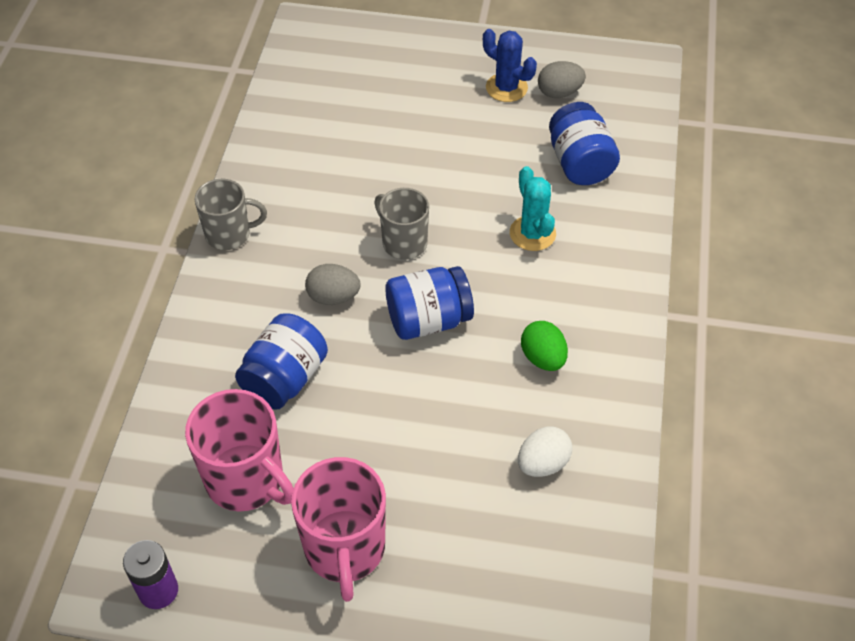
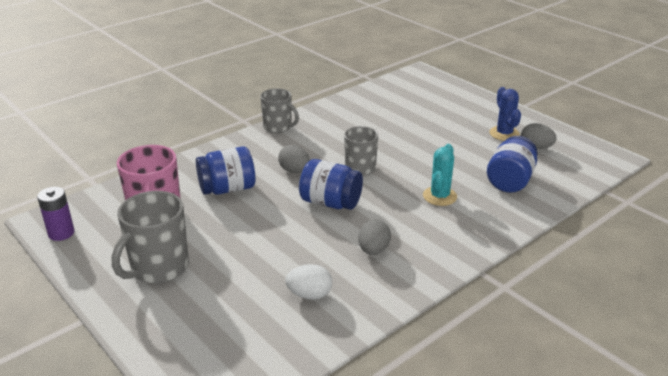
camera: 40 degrees right, 20 degrees down
(345, 549) = (158, 268): pink mug -> grey mug
(543, 358) = (373, 250): green egg -> grey egg

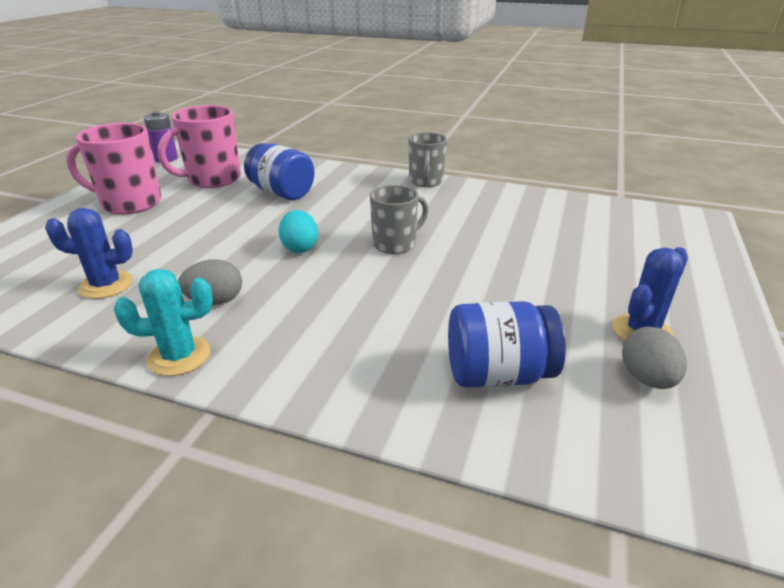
camera: 60 degrees right, 0 degrees up
(158, 268) = (130, 203): grey mug -> pink mug
(294, 171) = (347, 212): grey egg -> none
(309, 295) = (106, 285): white egg -> blue cactus
(330, 203) = (300, 248): blue jar -> turquoise egg
(439, 196) = (383, 317): turquoise cactus -> turquoise cactus (179, 356)

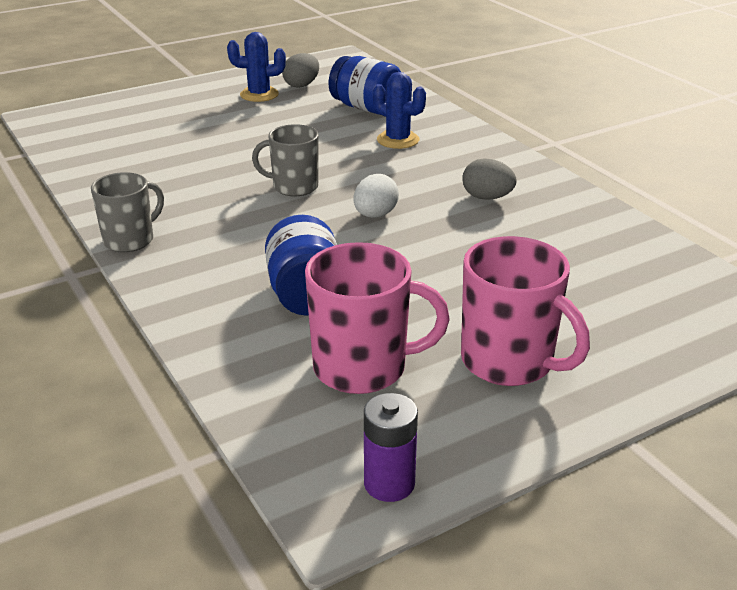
camera: 140 degrees left, 0 degrees up
(106, 285) = (571, 244): blue cactus -> blue cactus (398, 140)
(179, 356) = (534, 173): turquoise cactus -> none
(300, 248) = (375, 215): turquoise egg -> white egg

